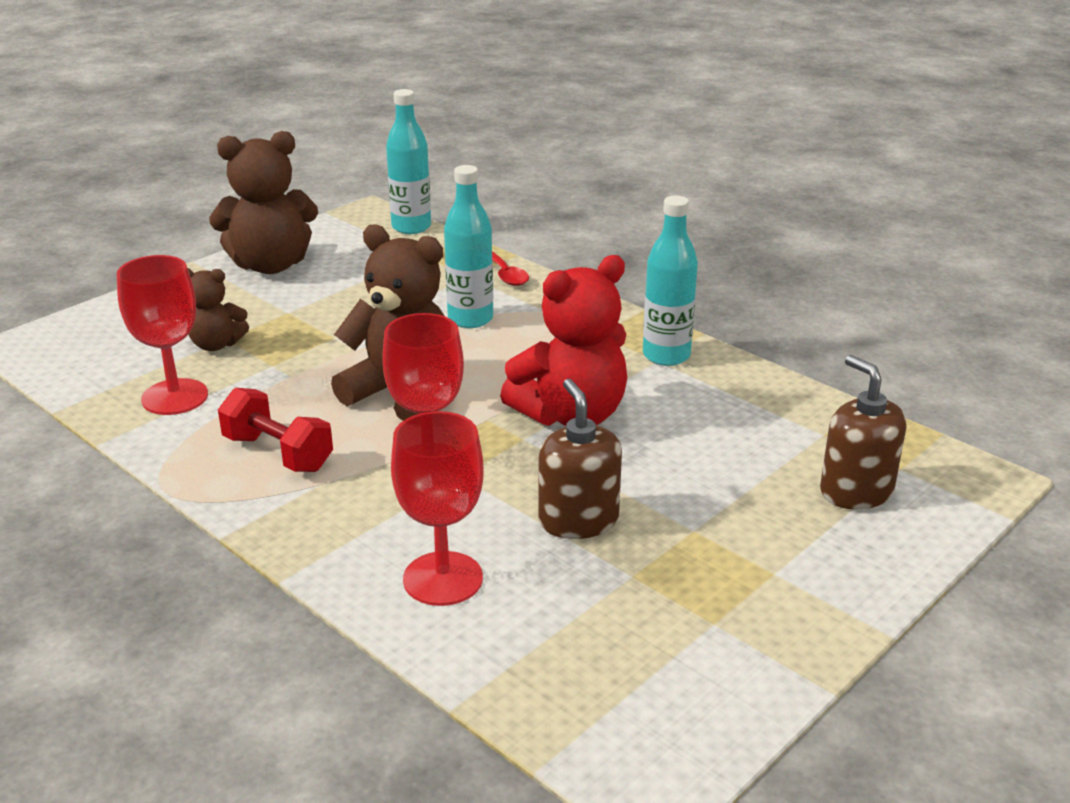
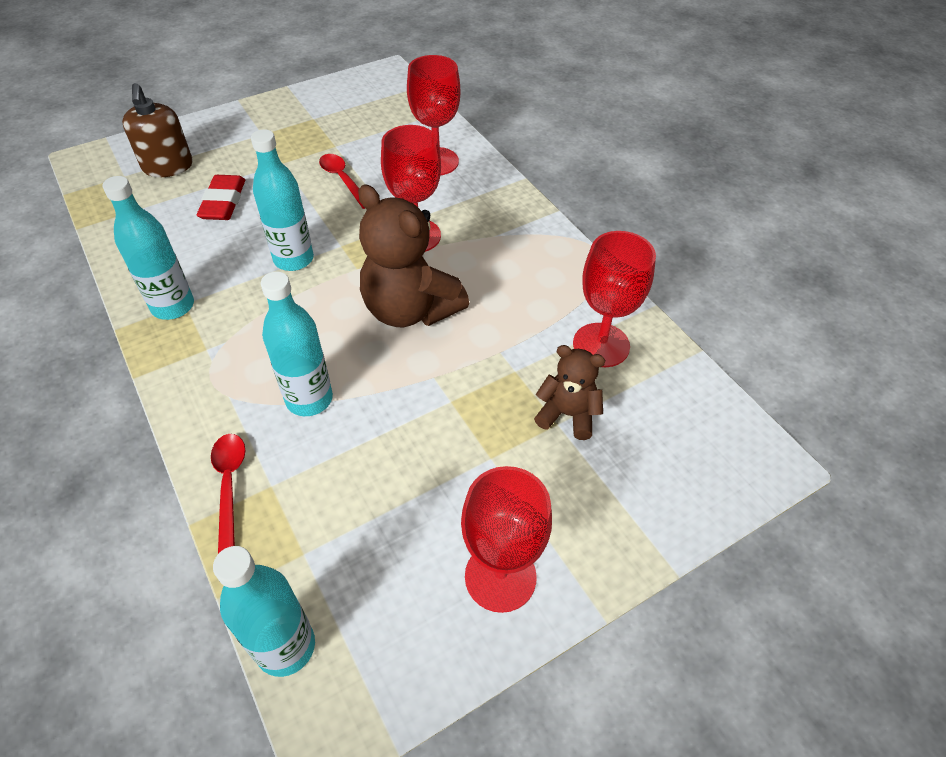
camera: 165 degrees left, 20 degrees up
(271, 265) = (500, 577): brown teddy bear -> red goblet
(278, 453) = (518, 267): red dumbbell -> none
(571, 415) = (293, 259): red teddy bear -> turquoise bottle
(578, 520) = (343, 180): brown soap dispenser -> red spoon
(722, 459) = (223, 202): none -> red eraser

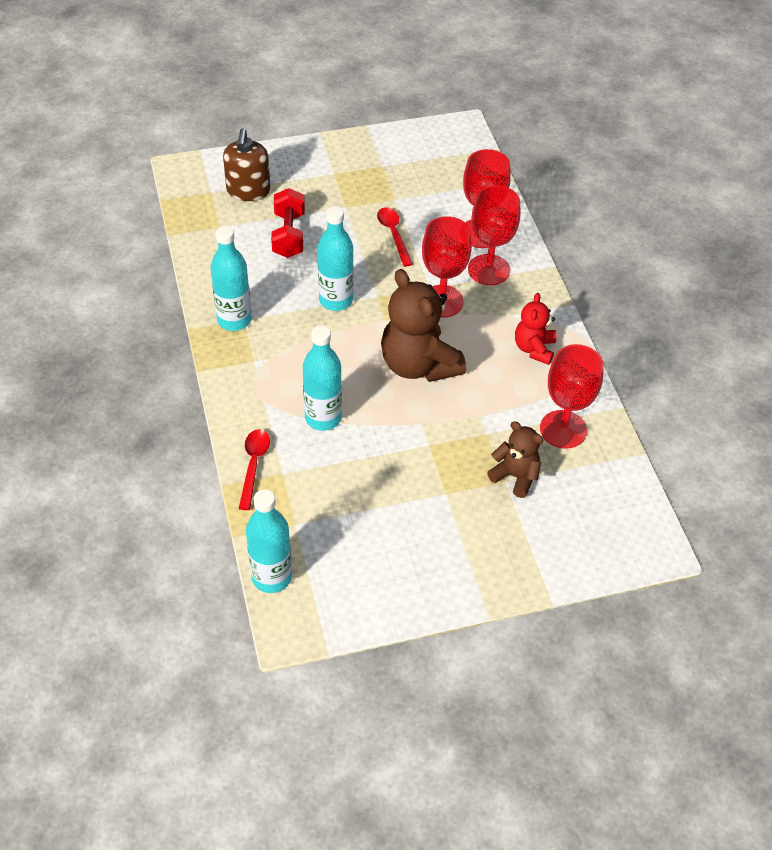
camera: 15 degrees right, 0 degrees up
(223, 202) = (289, 235): red eraser -> red dumbbell
(500, 577) = (426, 573): red goblet -> red goblet (488, 270)
(534, 264) = (534, 349): none -> red teddy bear

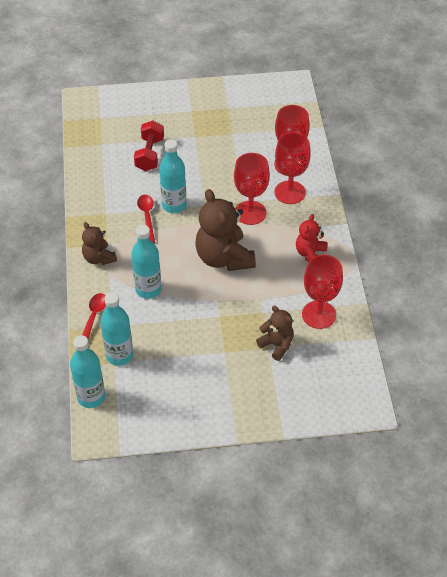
camera: 10 degrees right, 0 degrees up
(234, 320) = (99, 213): turquoise bottle -> turquoise bottle (119, 355)
(245, 381) = (99, 258): none -> brown teddy bear
(248, 190) = (127, 119): brown soap dispenser -> none
(393, 235) = (225, 160): red spoon -> red spoon (147, 217)

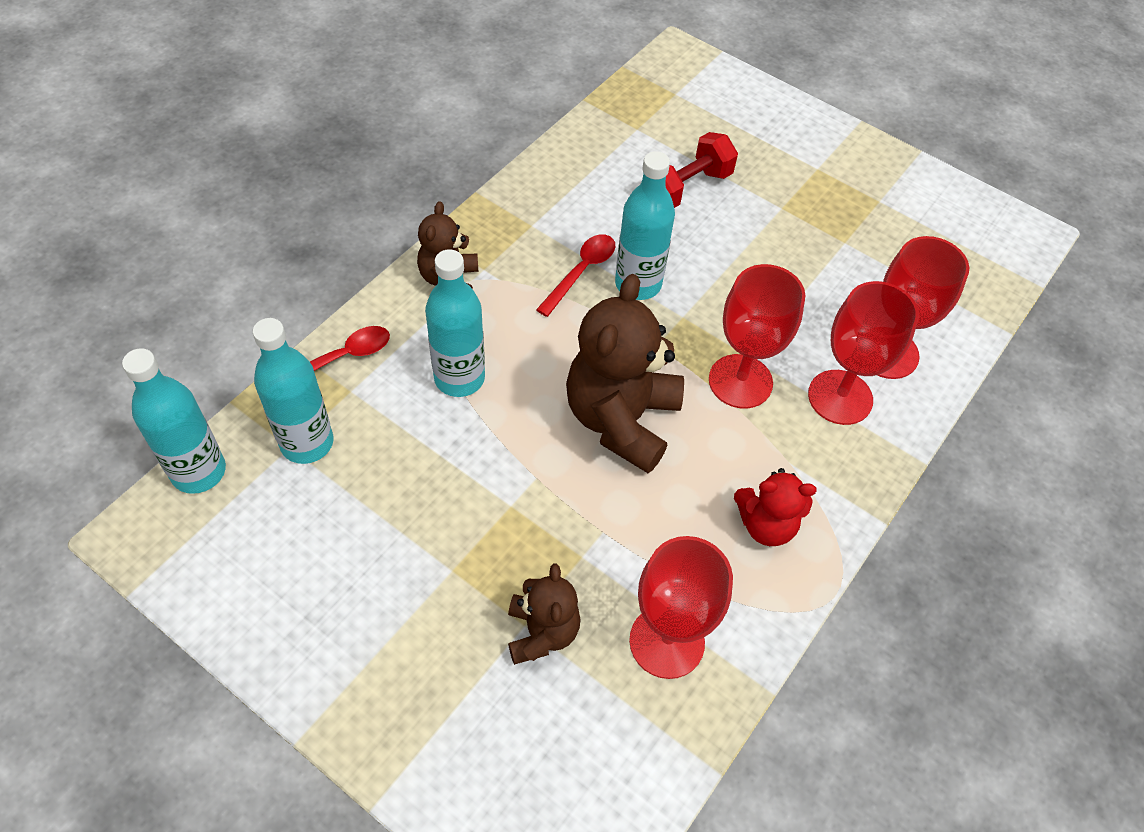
camera: 40 degrees right, 5 degrees up
(310, 254) = (766, 524): red teddy bear -> red teddy bear turned 150 degrees counterclockwise

